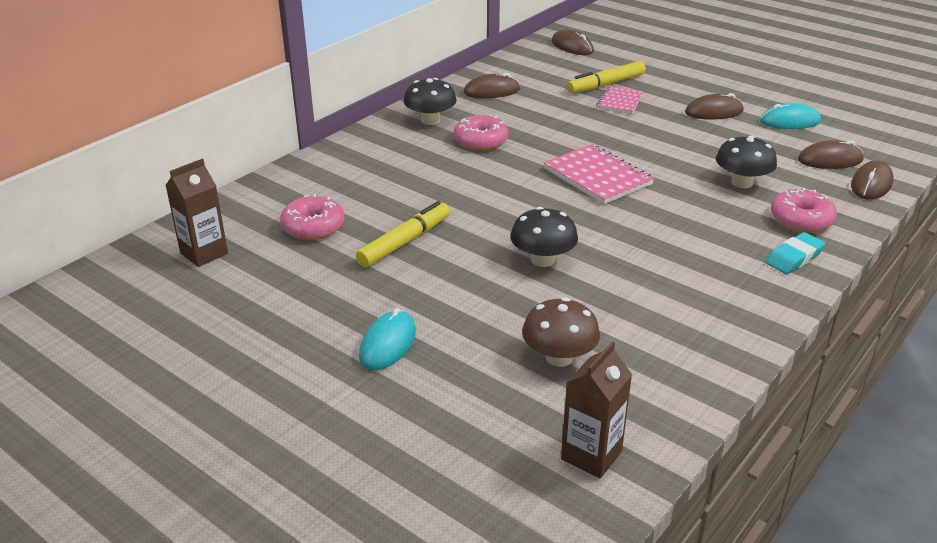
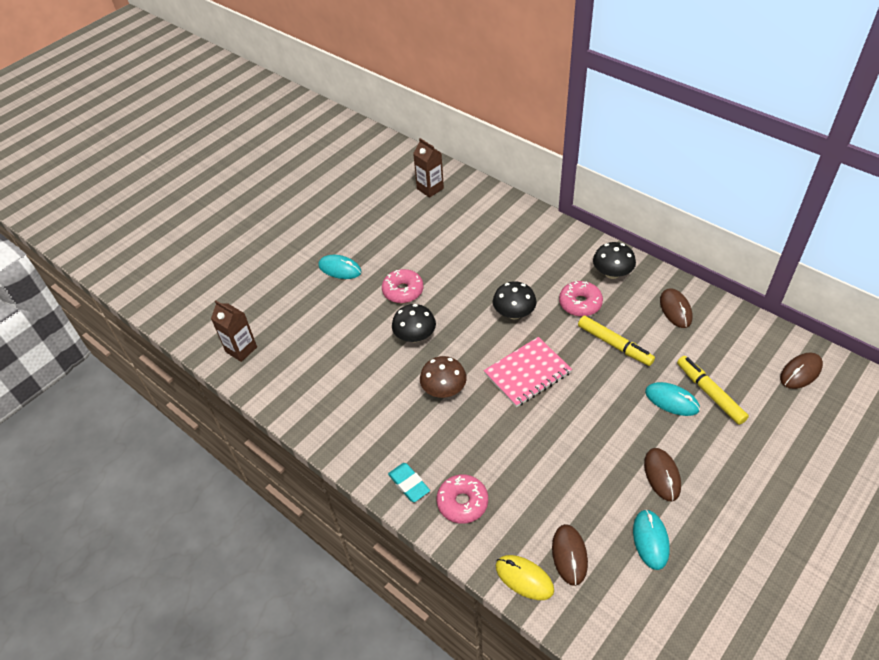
camera: 95 degrees right, 15 degrees up
(313, 227) = (456, 227): pink donut -> pink donut (403, 291)
(404, 242) = (438, 269): yellow marker -> yellow marker (614, 344)
(559, 357) = (317, 340): brown mushroom -> brown mushroom (444, 389)
(619, 101) = (671, 400): pink notebook -> turquoise mouse
(742, 182) = (522, 472): black mushroom -> black mushroom (514, 313)
(871, 184) = (524, 578): brown mouse -> yellow mouse

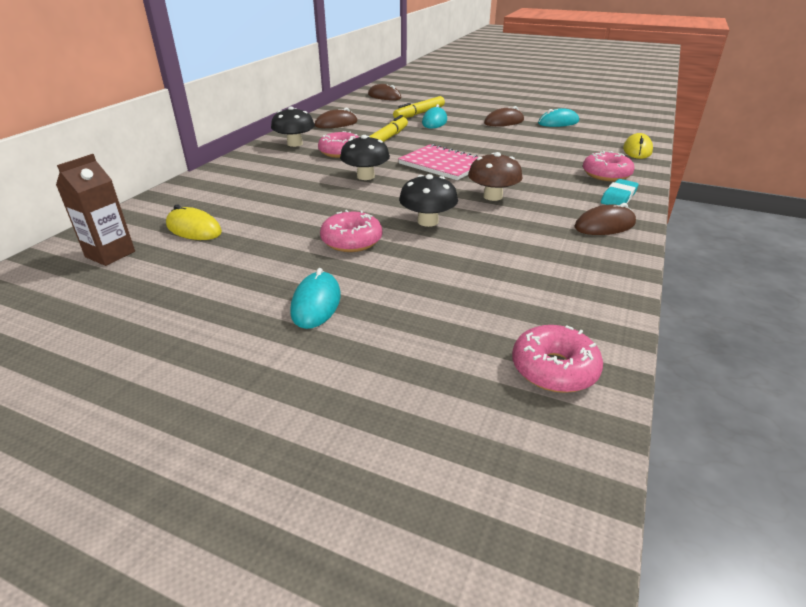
camera: 110 degrees left, 15 degrees down
(241, 349) = (554, 369): brown carton -> pink donut
(450, 219) = (194, 229): none -> yellow mouse
(569, 555) = (600, 140): brown mouse -> brown mouse (604, 225)

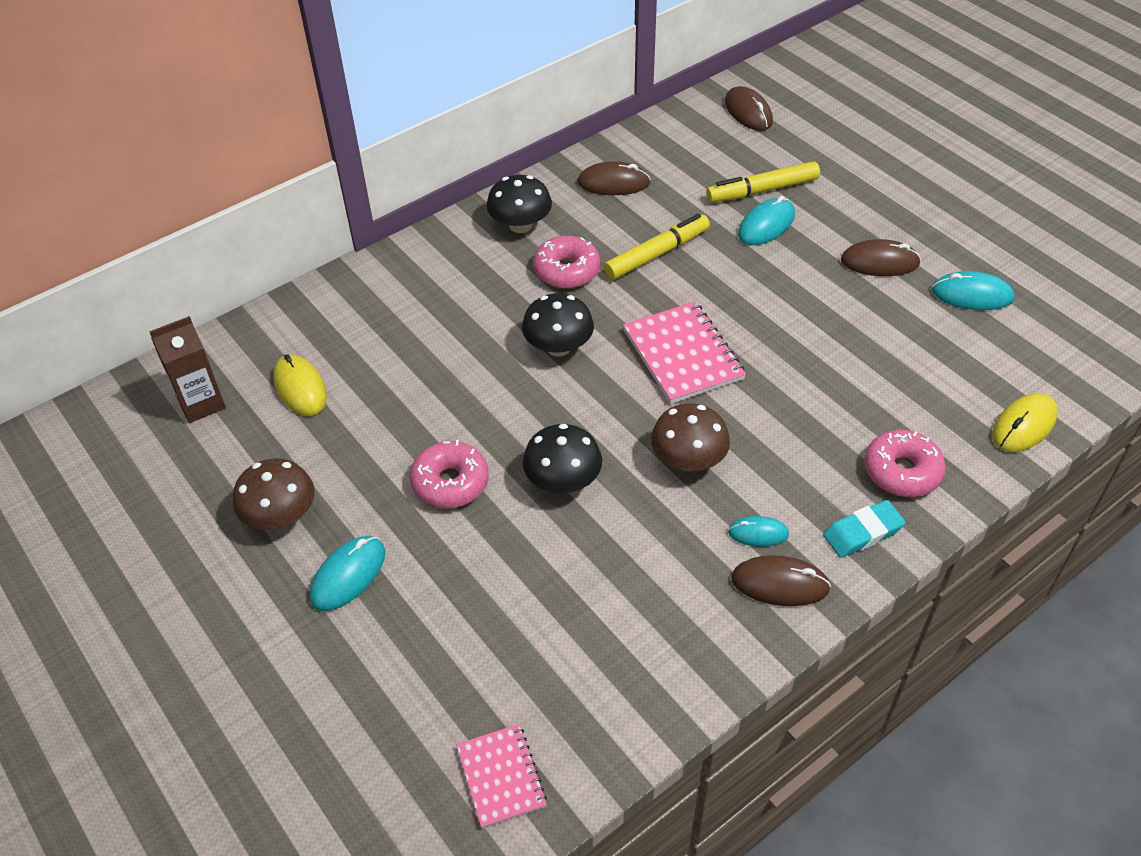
camera: 30 degrees right, 15 degrees up
(229, 290) = (280, 516): none -> brown mushroom
(554, 369) = (501, 776): pink donut -> pink notebook
(567, 211) = (758, 533): none -> turquoise mouse

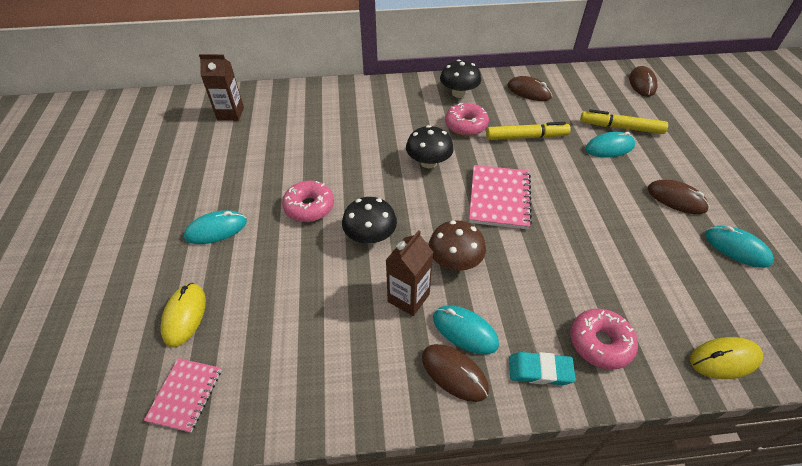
camera: 30 degrees right, 0 degrees up
(280, 516) = (214, 183): brown mushroom -> none
(300, 388) = (280, 126): yellow mouse -> yellow mouse (185, 315)
(668, 530) = (408, 298): none -> brown carton
(758, 533) = (465, 331): turquoise mouse -> turquoise mouse, size x1.56

